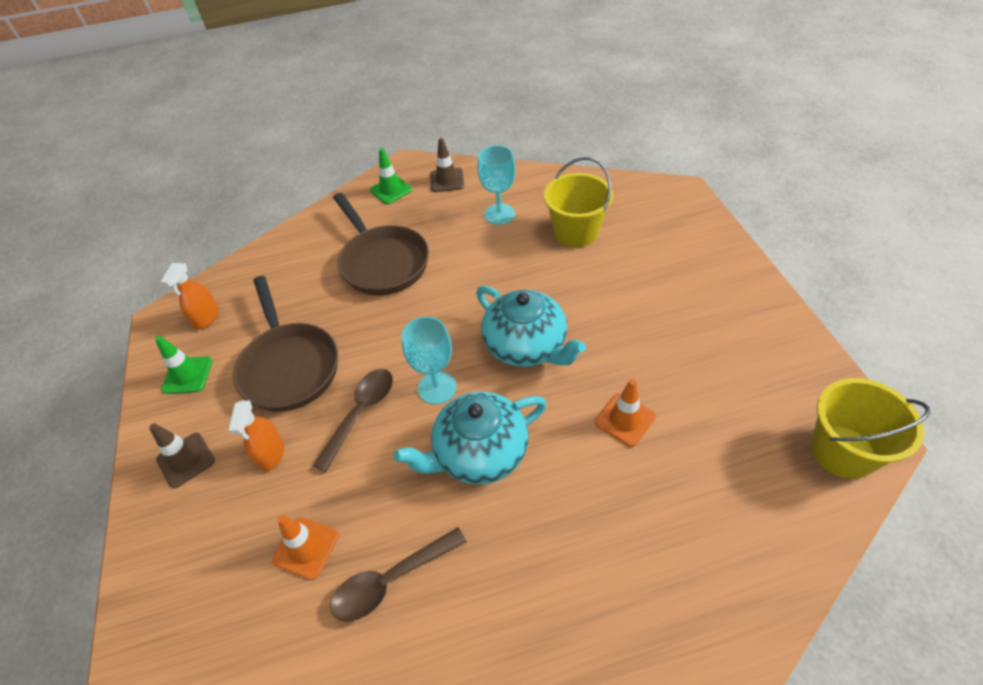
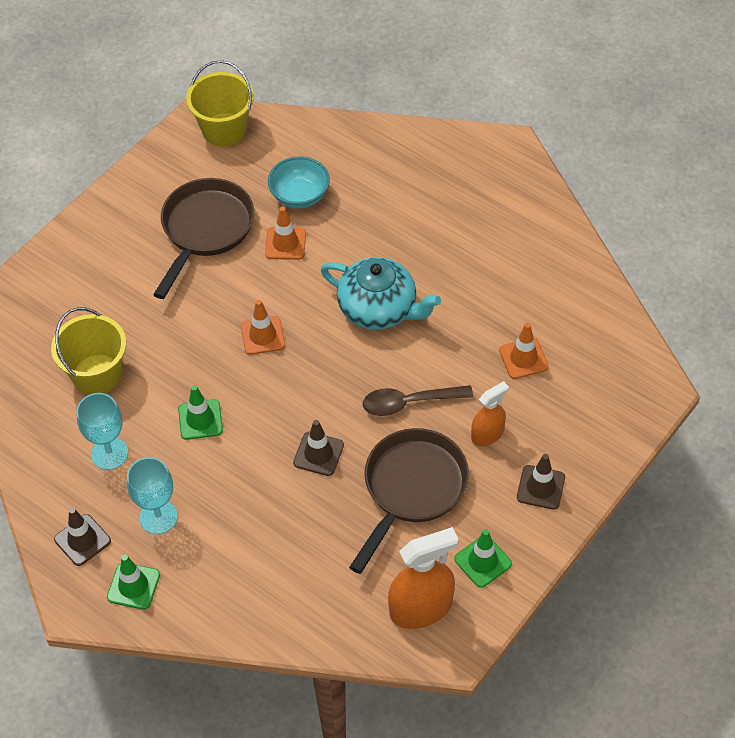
camera: 130 degrees left, 5 degrees up
(206, 317) = (421, 608): orange spray bottle -> orange spray bottle, size x1.67
(381, 324) = (318, 454): none -> brown traffic cone
(382, 262) = (246, 509): brown pan -> brown pan (205, 230)
(391, 580) = (499, 300): brown spoon -> none
(437, 387) = (347, 369): turquoise goblet -> turquoise goblet (158, 517)
(481, 271) = (200, 420): none -> green traffic cone
(526, 346) = (262, 335): turquoise teapot -> orange traffic cone
(687, 469) = (299, 196): none -> turquoise bowl

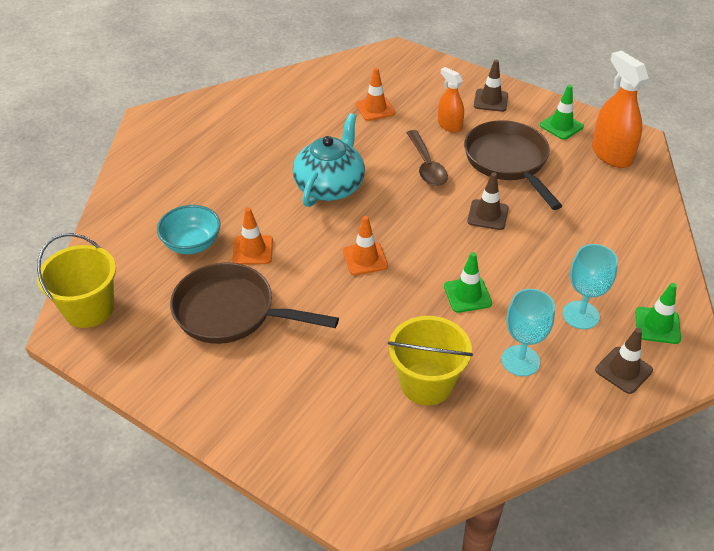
camera: 95 degrees left, 10 degrees down
(412, 488) = (508, 162): brown pan -> brown pan turned 45 degrees clockwise

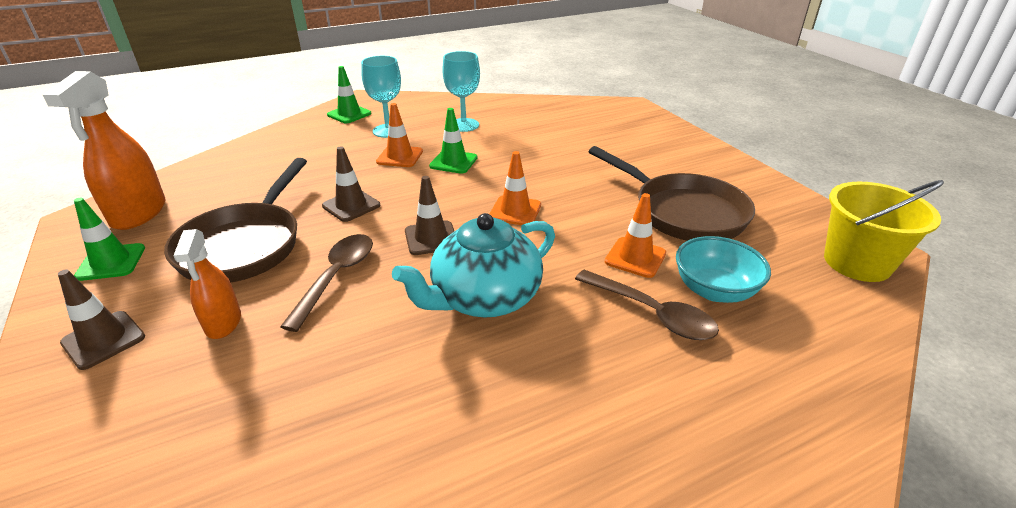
camera: 150 degrees left, 10 degrees down
(227, 213) = (652, 313): none -> brown spoon
(375, 109) = (276, 410): orange traffic cone -> orange traffic cone (400, 157)
(426, 383) = (542, 133): yellow bucket -> none
(623, 370) = (406, 106): brown traffic cone -> brown traffic cone (431, 238)

